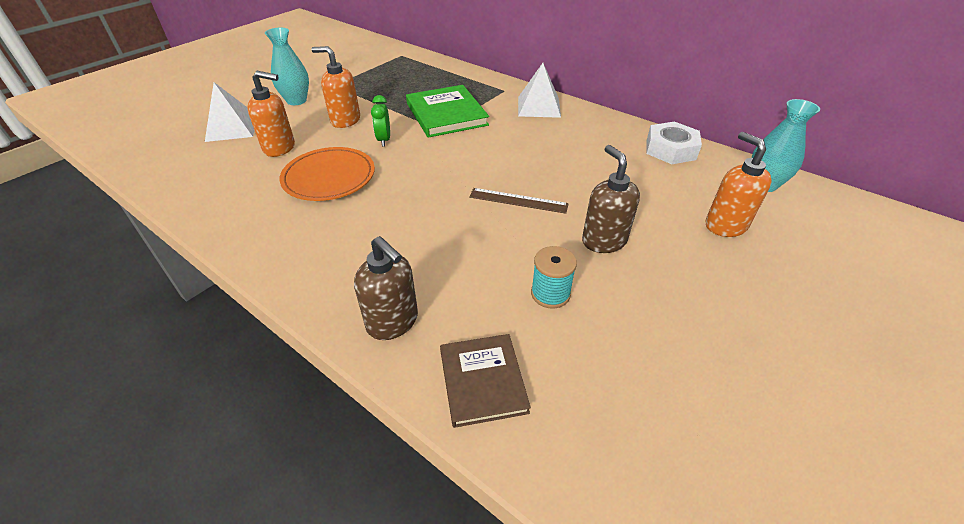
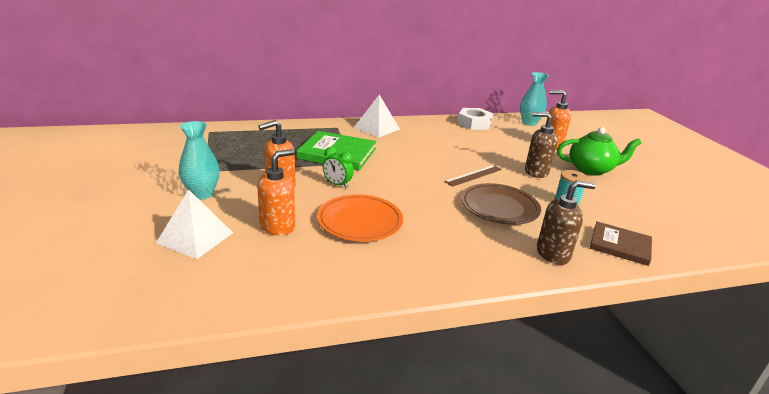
camera: 55 degrees left, 15 degrees down
(461, 245) = (499, 207): none -> brown plate
(699, 287) = (591, 169): none -> green teapot

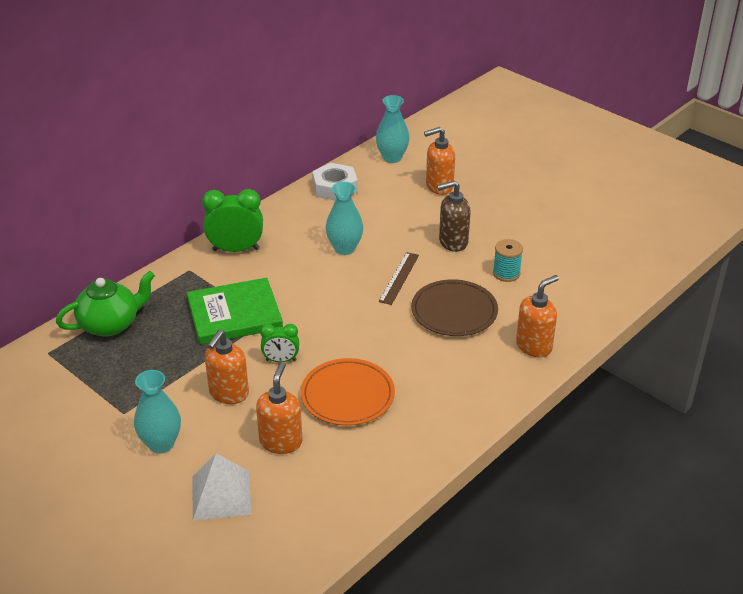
camera: 30 degrees left, 10 degrees up
(377, 128) = (236, 249): white pyramid -> green clock
(449, 149) = (344, 248): none -> turquoise vase
(553, 254) = (534, 346): brown soap dispenser -> orange soap dispenser
(591, 169) = (500, 212): green teapot -> green teapot (110, 324)
(620, 245) = (578, 307): brown book -> none

